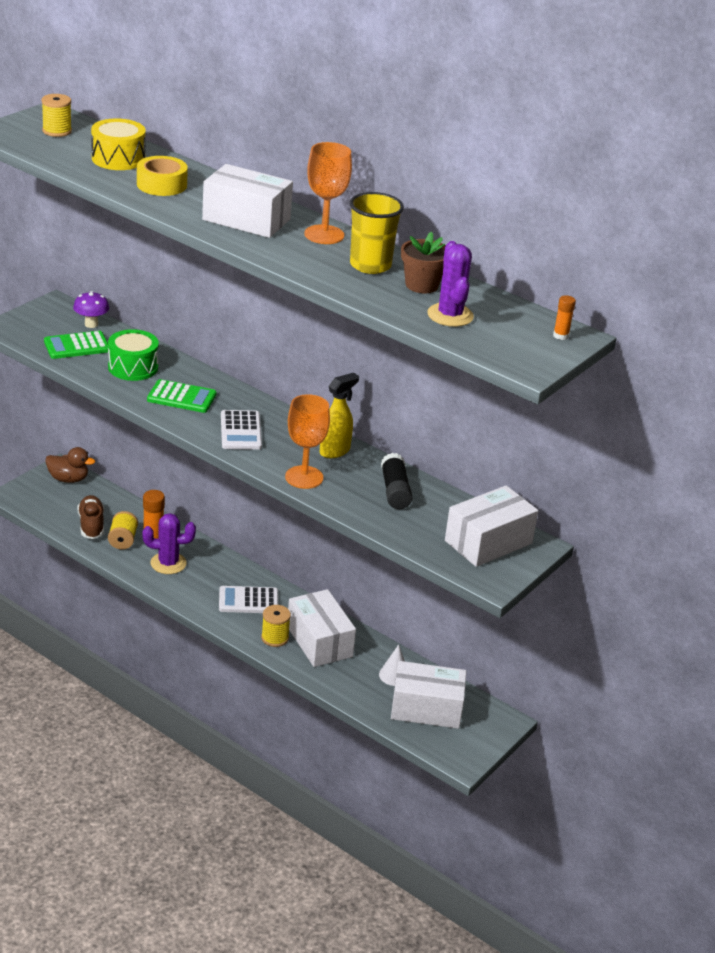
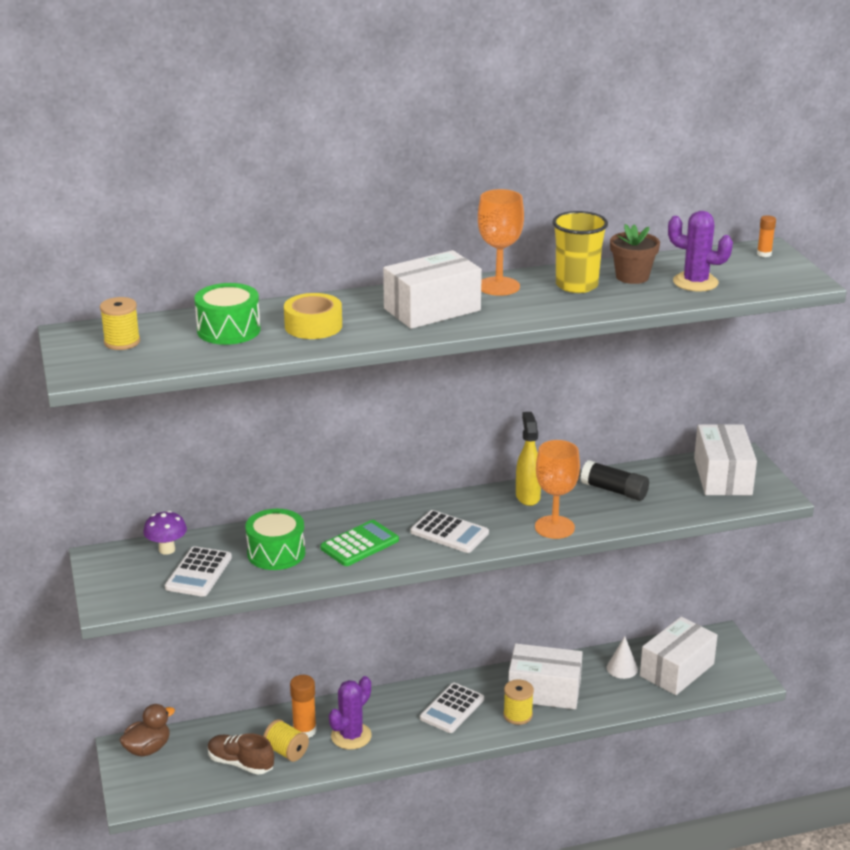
camera: 50 degrees left, 5 degrees down
(77, 346) = (199, 573): green calculator -> white calculator
(118, 159) = (228, 330): yellow drum -> green drum

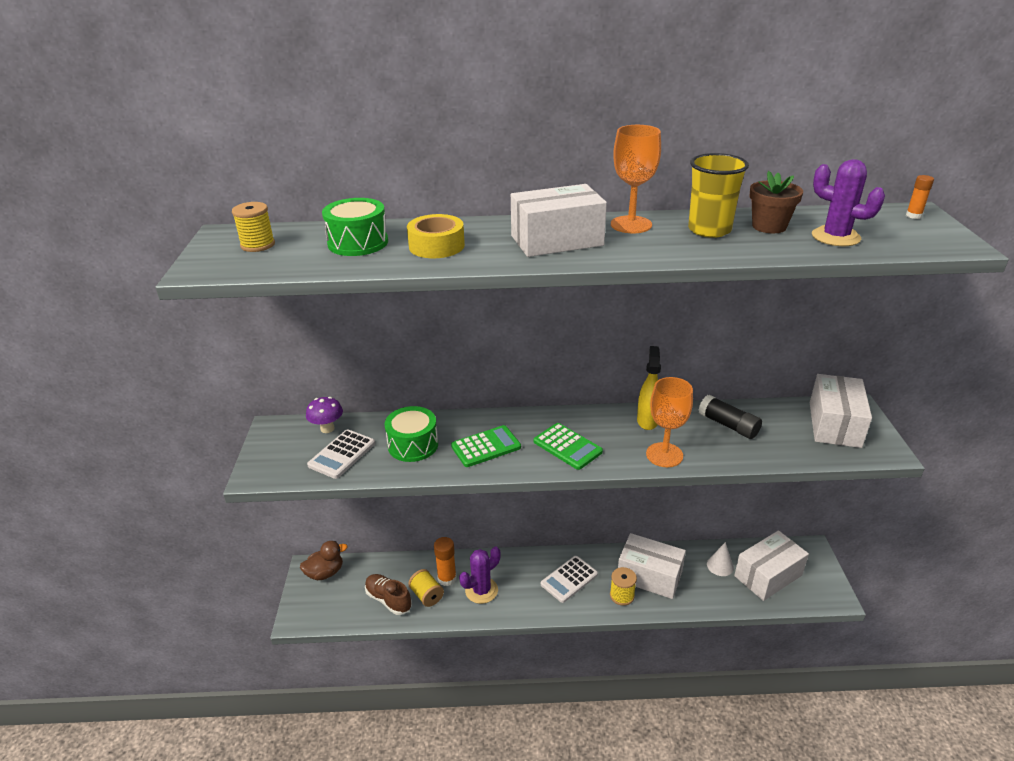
camera: 15 degrees right, 5 degrees up
(449, 533) = (567, 447): white calculator -> green calculator

